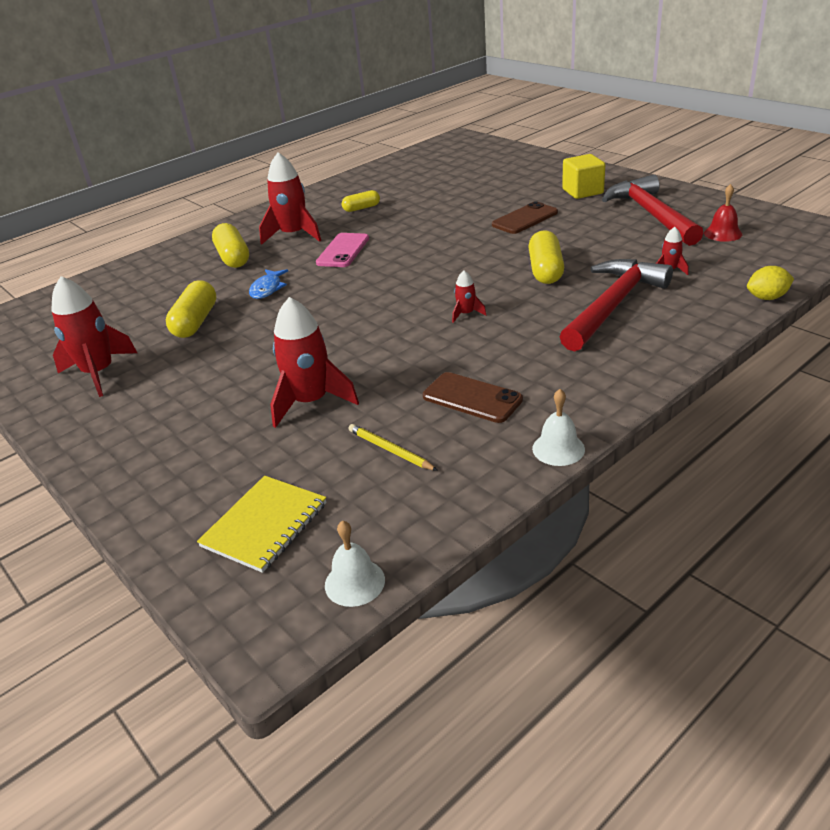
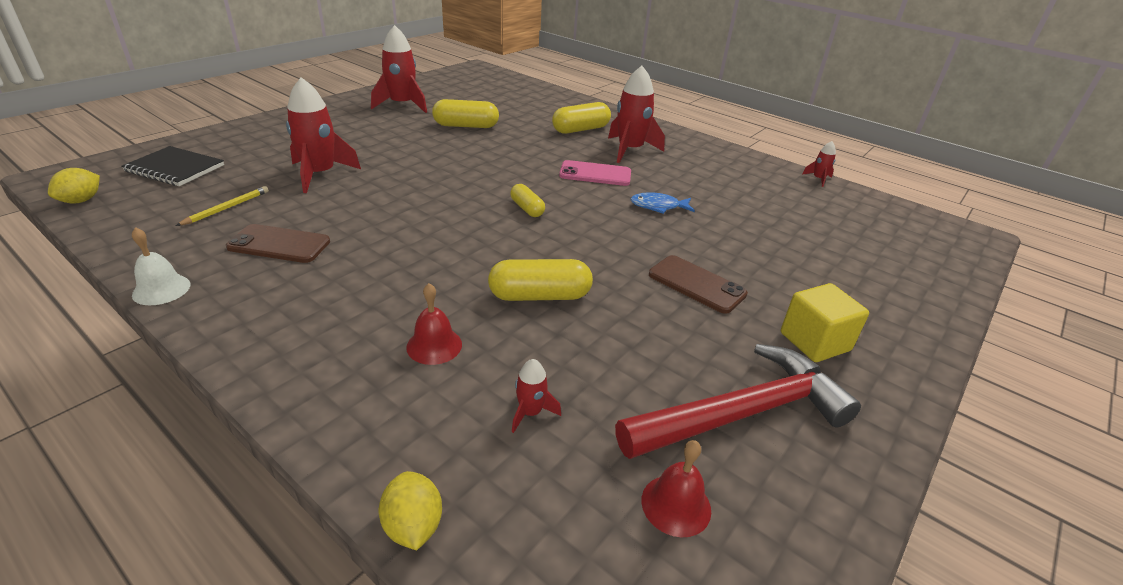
camera: 75 degrees right, 0 degrees up
(265, 525) = (175, 168): yellow notebook -> black notebook
(267, 289) = (518, 147): blue fish -> blue fish (658, 206)
(354, 582) = (81, 200): white bell -> yellow lemon
(361, 208) = (703, 179): yellow capsule -> yellow capsule (527, 209)
(466, 314) = (443, 241): red rocket -> red rocket (818, 179)
(472, 398) = (279, 244): brown phone -> brown phone turned 75 degrees clockwise
(613, 305) = (434, 345): red hammer -> red bell

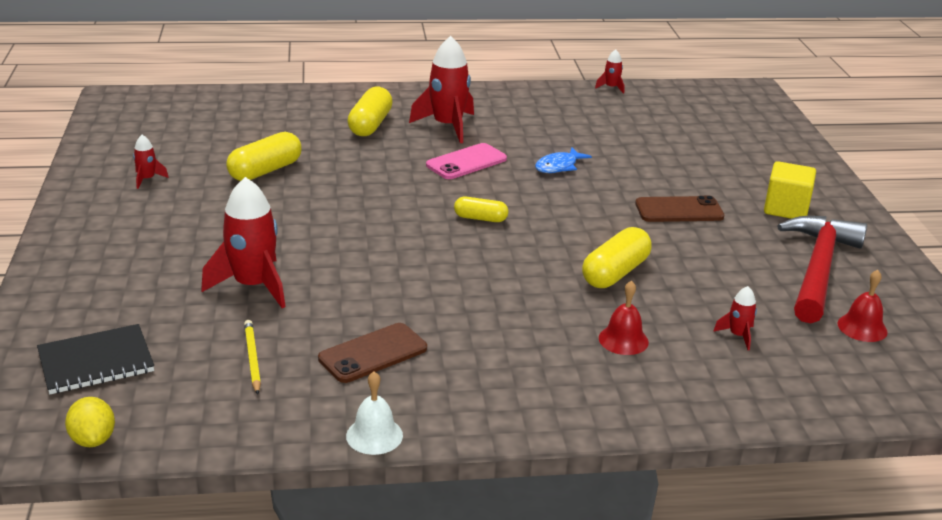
camera: 45 degrees left, 5 degrees down
(402, 105) = (147, 179): red rocket -> red rocket, size x0.47
(413, 526) = (791, 416): yellow lemon -> none

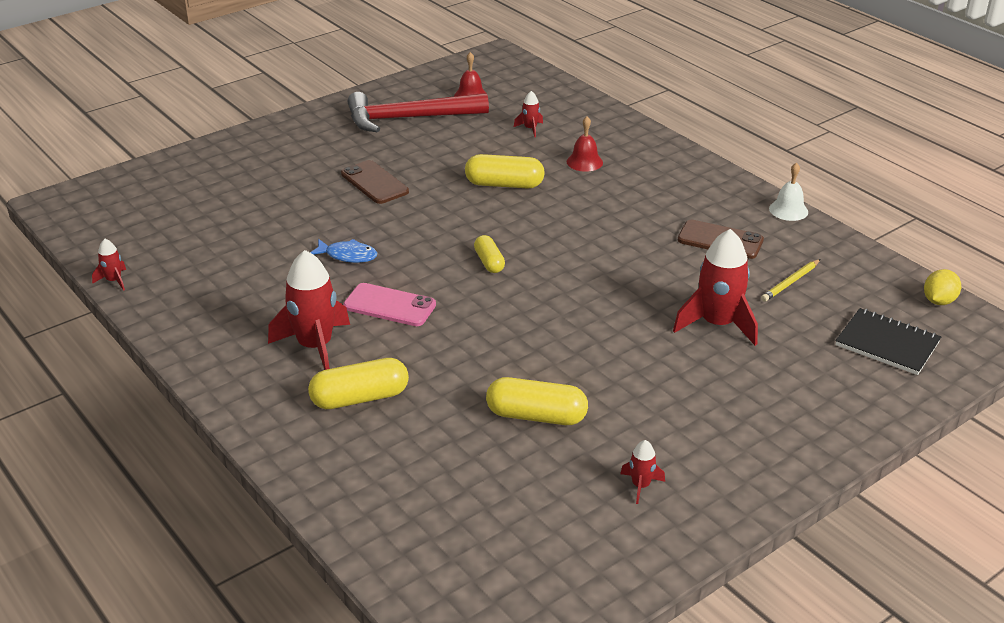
camera: 120 degrees left, 5 degrees up
(786, 209) = (324, 143): yellow cube -> none

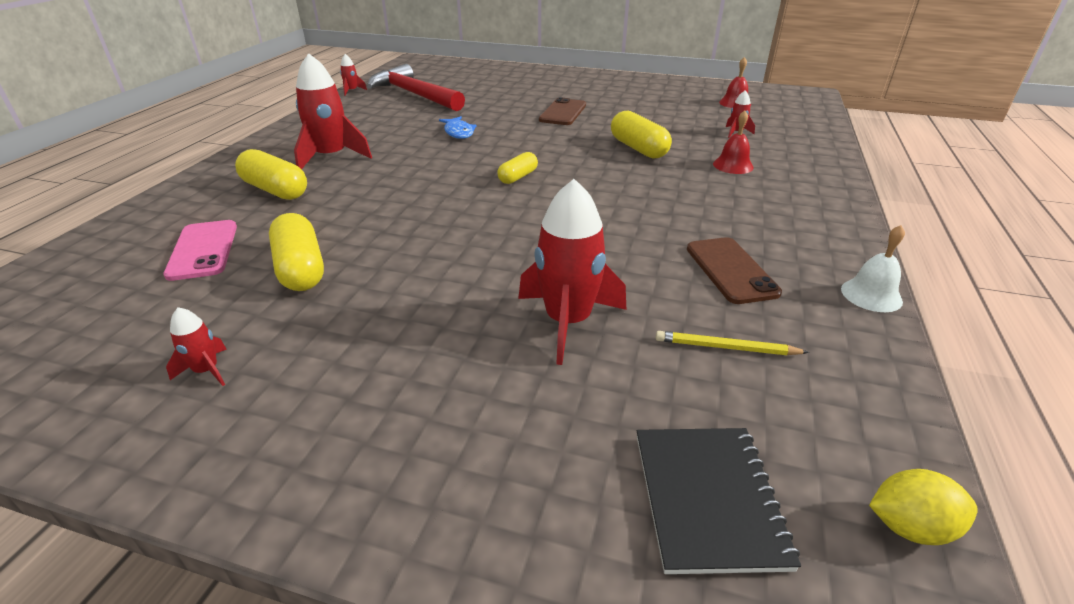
camera: 55 degrees right, 0 degrees up
(389, 306) = (410, 163): pink phone -> pink phone (203, 250)
(409, 118) = (663, 97): red hammer -> red hammer (414, 94)

